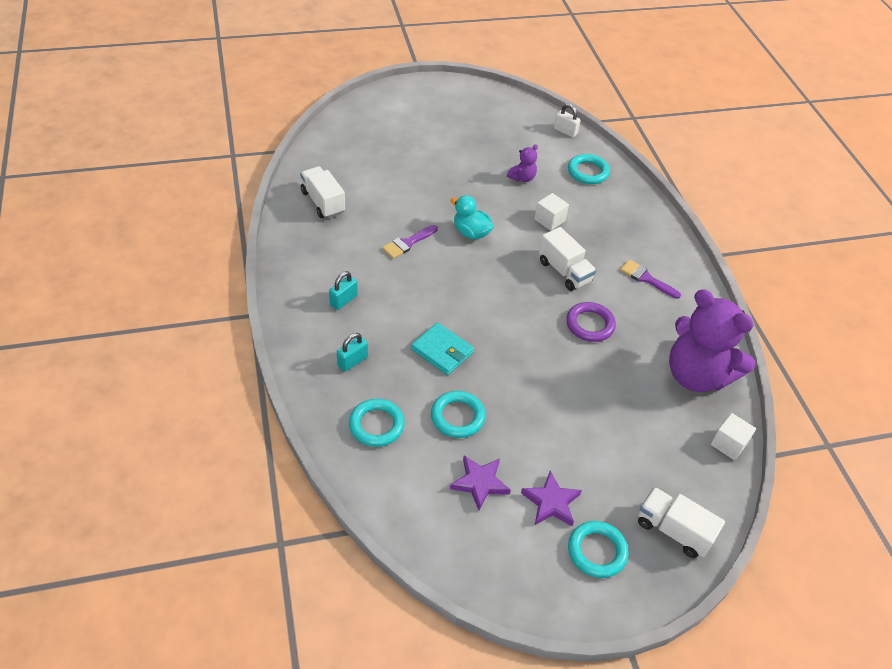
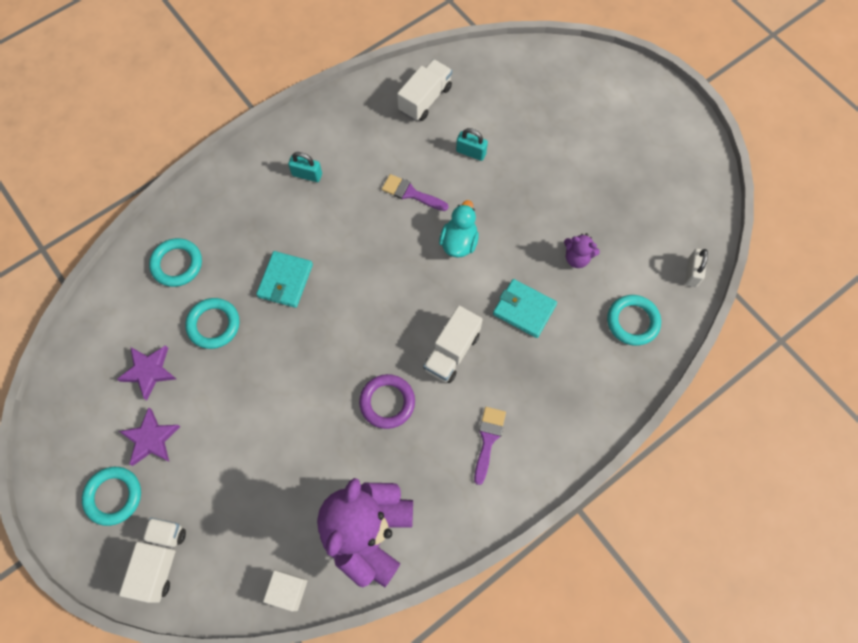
camera: 70 degrees right, 20 degrees up
(352, 361) = (238, 214): turquoise padlock -> turquoise padlock (471, 152)
(549, 220) = (524, 309): white cube -> turquoise wallet

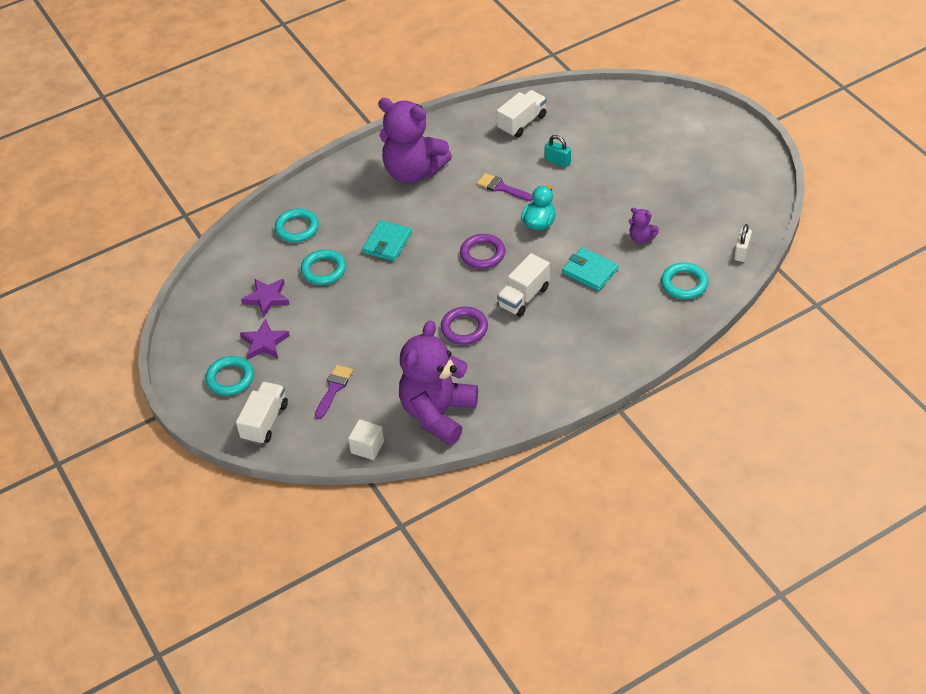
camera: 10 degrees right, 20 degrees down
(307, 175) = (413, 172): turquoise padlock -> purple teddy bear
(398, 291) = (482, 254): none -> purple ring
(488, 439) = (547, 357): purple brush -> purple brush (334, 388)

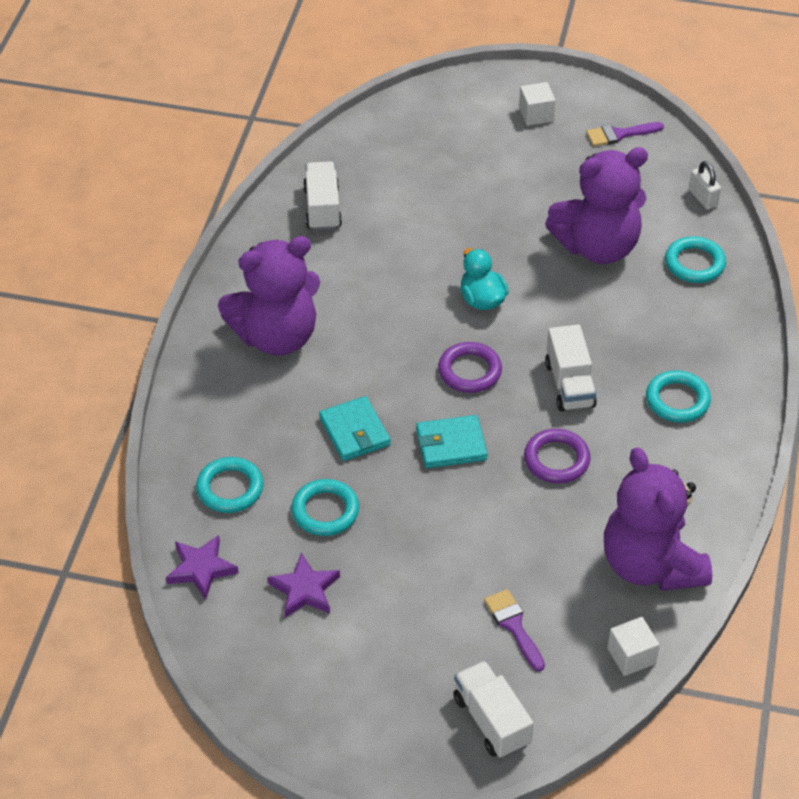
camera: 50 degrees left, 0 degrees up
(230, 378) = (388, 707): turquoise ring -> turquoise ring (677, 400)
(264, 343) = (371, 639): purple star -> purple star (201, 569)
(501, 188) = (394, 290): purple brush -> purple brush (619, 134)
(557, 161) = (414, 224): turquoise padlock -> none
(590, 271) = (596, 313): turquoise wallet -> turquoise wallet (451, 445)
(641, 238) = (597, 247): purple teddy bear -> purple teddy bear, size x2.41
(708, 145) = (536, 114): none -> white cube

